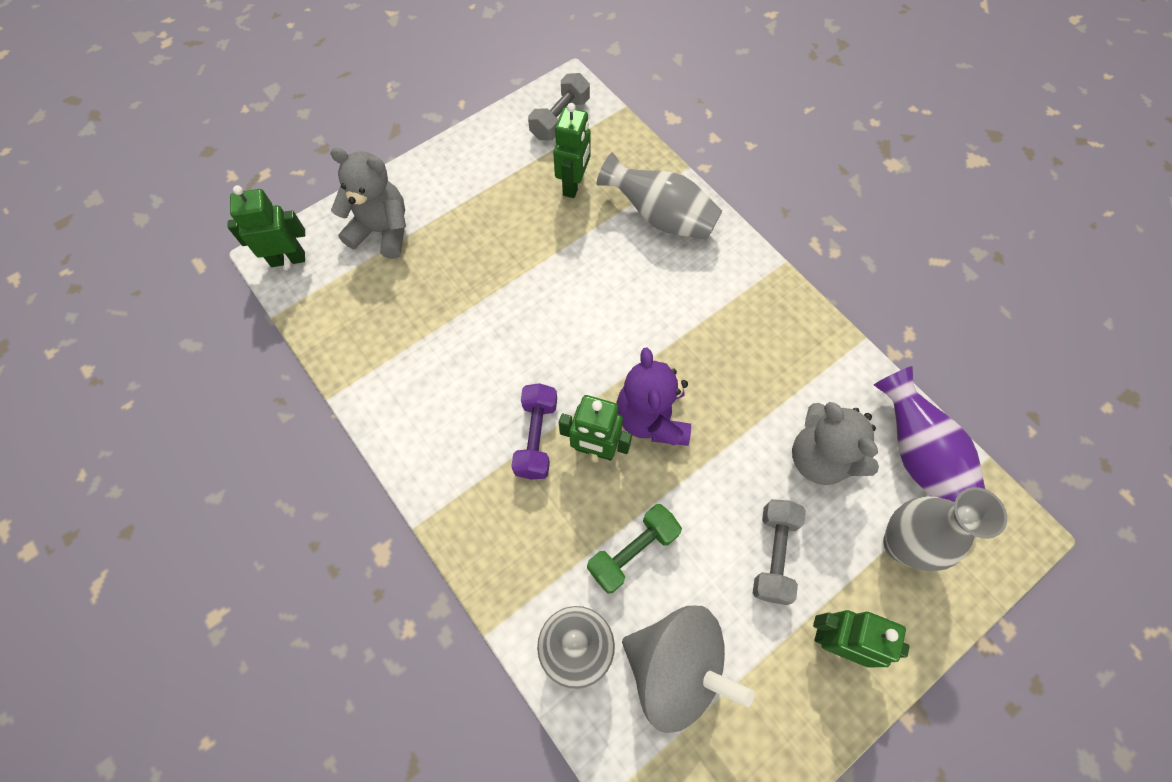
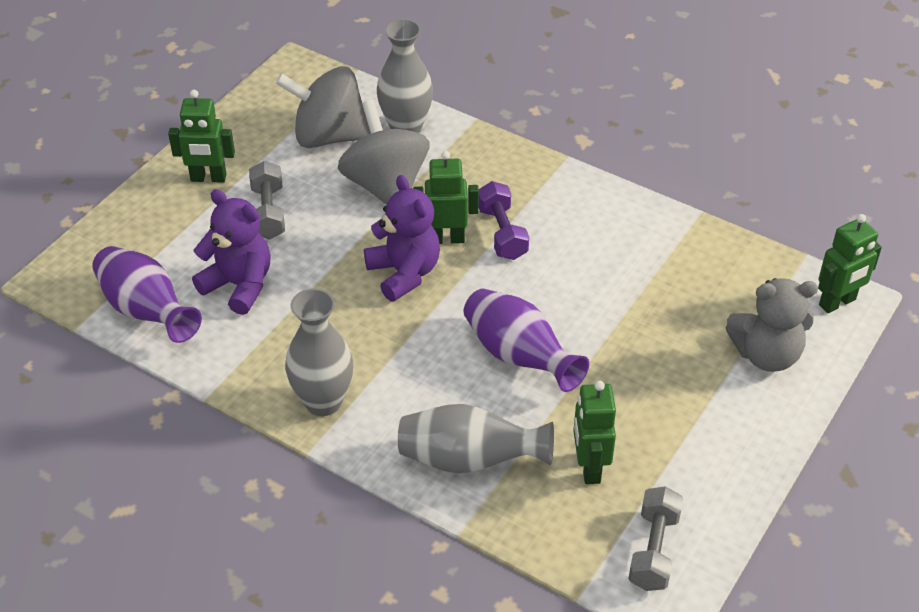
camera: 160 degrees right, 20 degrees down
(583, 293) = (519, 356): none -> purple vase
(633, 551) = (385, 186): green dumbbell -> grey spinning top
(820, 458) = (239, 285): grey teddy bear -> purple teddy bear
(902, 544) = (158, 246): grey vase -> grey vase (323, 401)

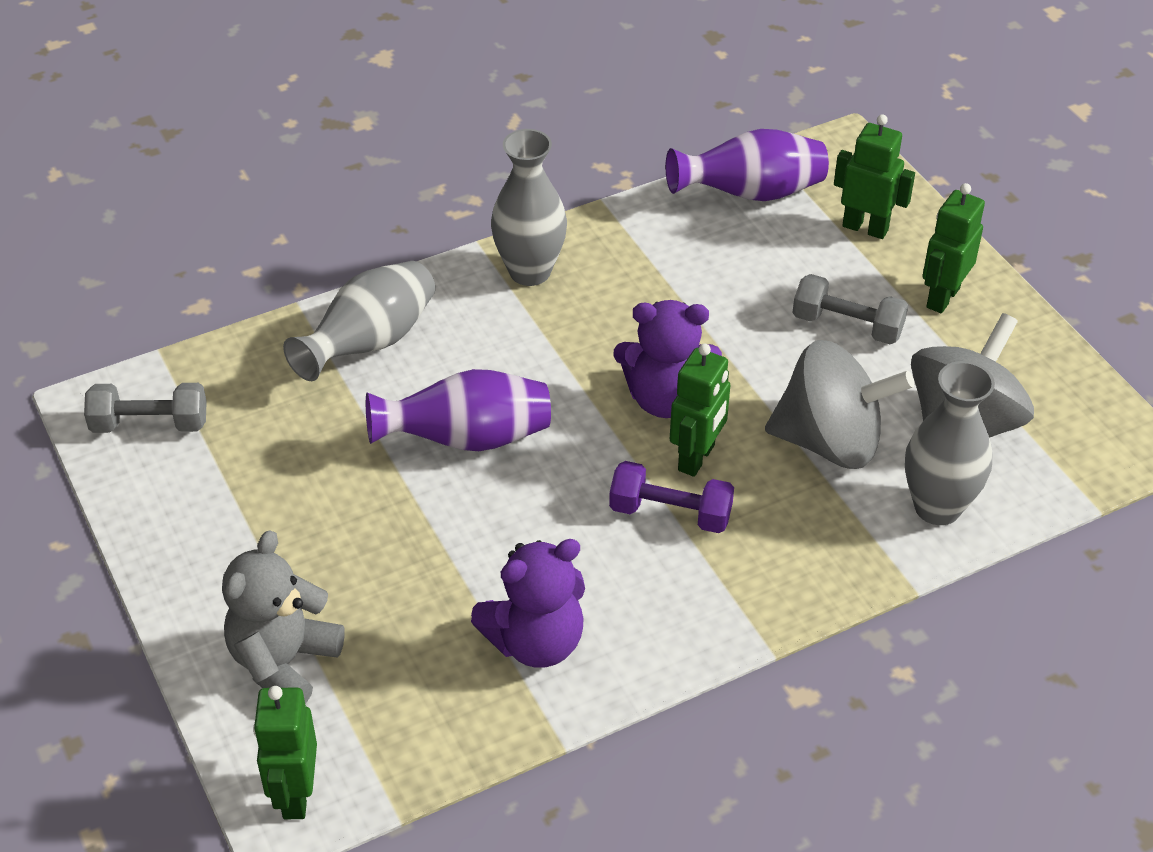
camera: 120 degrees right, 0 degrees up
(239, 285) = (741, 266): purple teddy bear -> purple teddy bear (535, 642)
(589, 467) = (281, 425): green robot -> green robot (865, 228)
(654, 550) = (150, 424): grey dumbbell -> grey dumbbell turned 45 degrees counterclockwise

